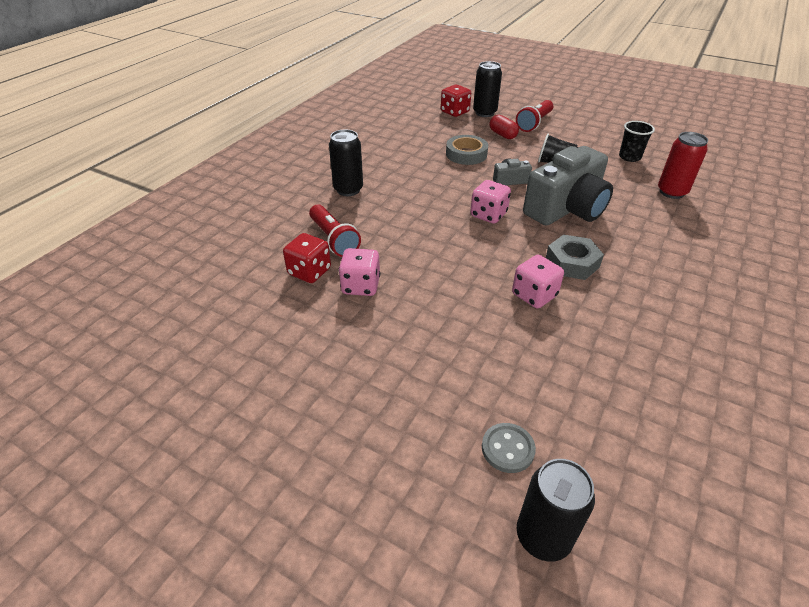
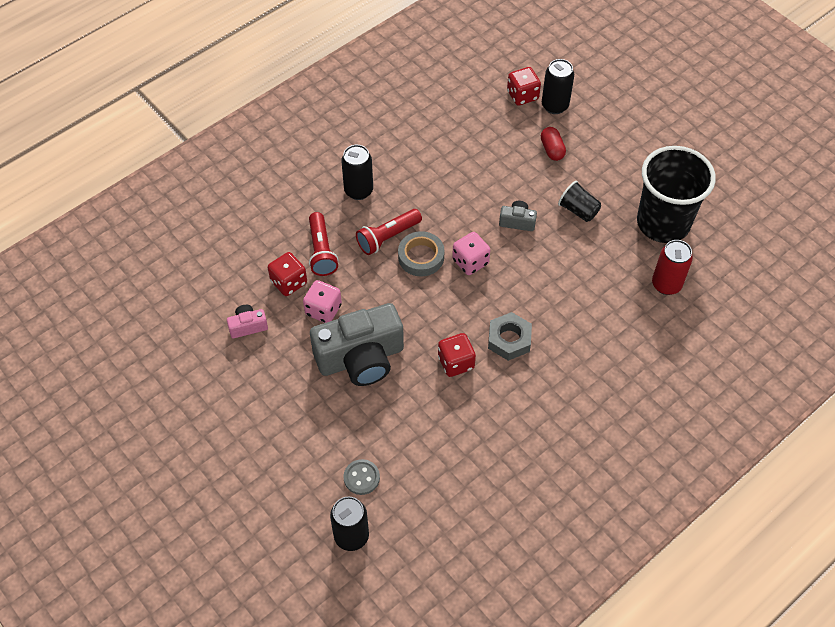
camera: 20 degrees right, 15 degrees up
(277, 322) = (248, 326): none -> pink camera
(466, 154) = (496, 170): grey tape -> grey tape (421, 257)
(534, 123) = (598, 139): red flashlight -> red flashlight (387, 237)
(534, 295) = (456, 362): pink dice -> red dice
(566, 209) = (547, 276): grey camera -> grey camera (361, 358)
(629, 157) = (663, 223): black cup -> black cup, size x2.27

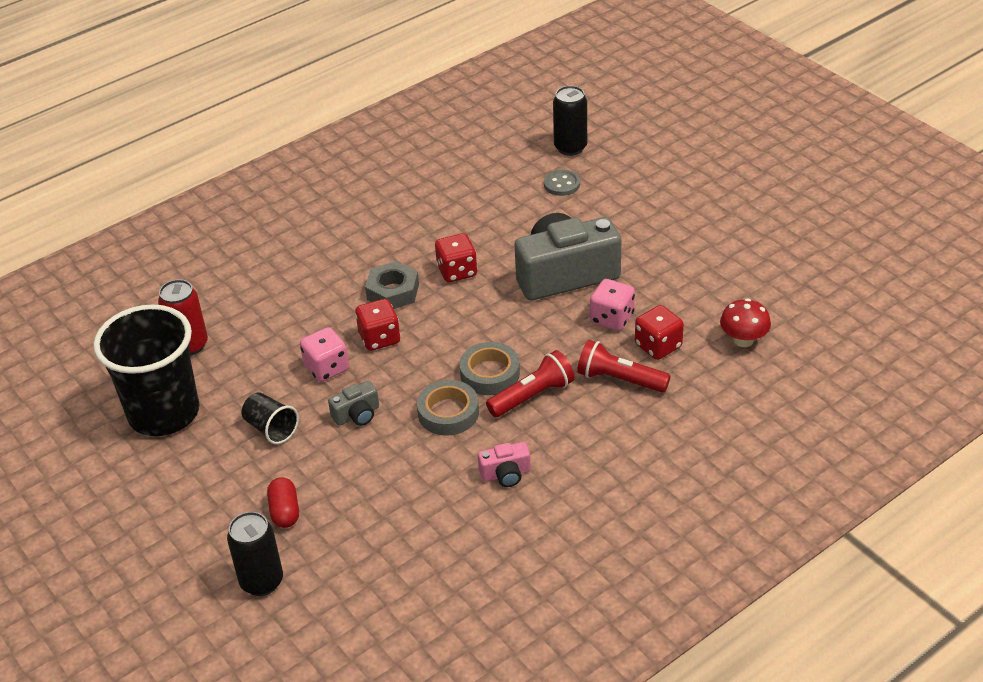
camera: 175 degrees left, 15 degrees down
(220, 288) = (743, 340): none -> red mushroom
(248, 326) = (701, 302): pink camera -> pink camera (506, 474)
(322, 251) = (619, 380): red flashlight -> red flashlight turned 60 degrees counterclockwise
(358, 190) = (573, 454): black can -> none
(450, 223) = (448, 413): none -> grey tape
(470, 262) = (427, 368): pink dice -> pink dice (327, 368)
(517, 221) = (357, 415): grey camera -> grey camera turned 45 degrees counterclockwise
(522, 95) = (309, 600): red dice -> red dice (379, 338)

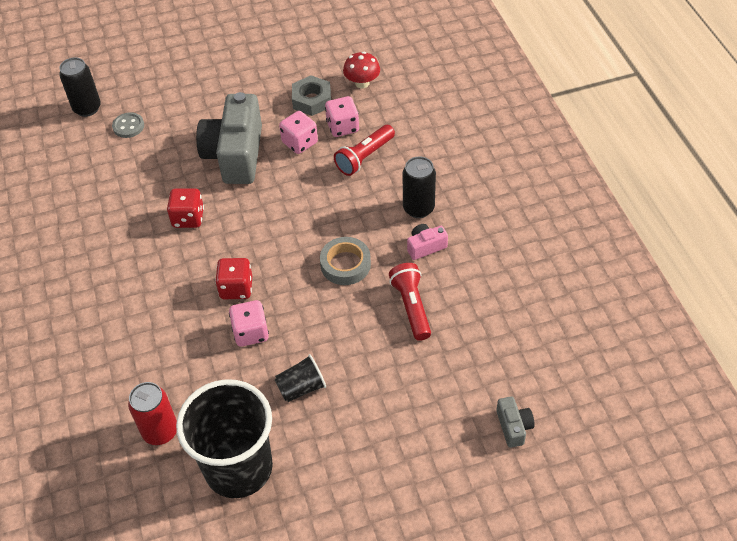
camera: 70 degrees left, 10 degrees up
(262, 581) = (467, 428): black can -> black can (418, 208)
(285, 511) = (400, 397): red capsule -> none
(357, 415) = (317, 324): grey camera -> grey camera (513, 427)
(393, 292) = (185, 266): grey nut -> grey nut (312, 100)
(490, 373) = (317, 228): grey tape -> none
(506, 474) = (425, 247): pink camera -> pink camera turned 120 degrees counterclockwise
(532, 396) = (354, 210): red flashlight -> red flashlight (411, 307)
(658, 346) = (342, 127): red dice -> pink dice

